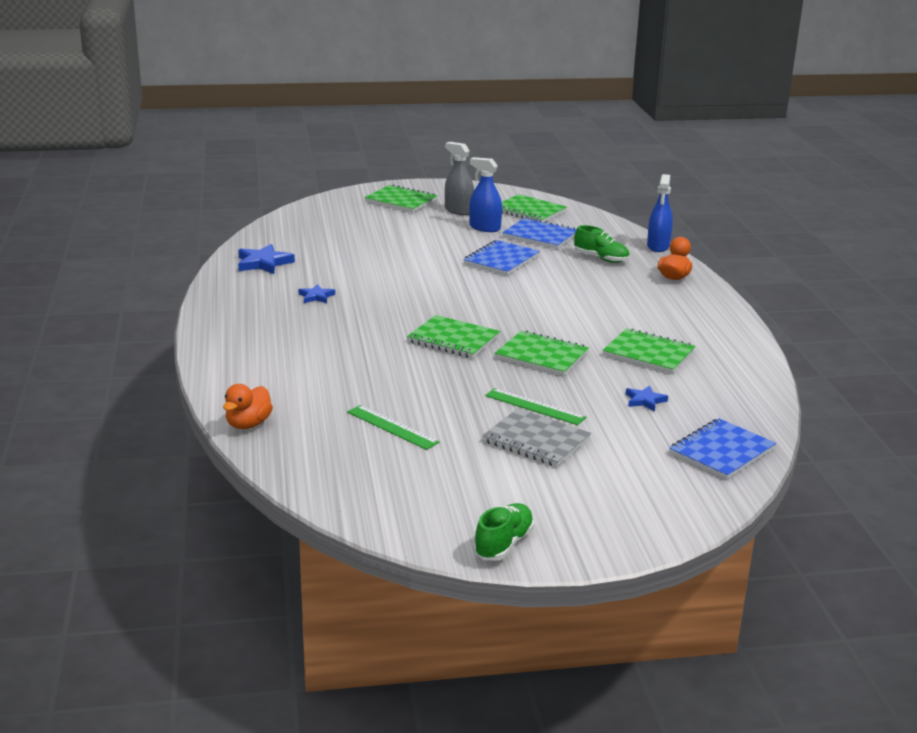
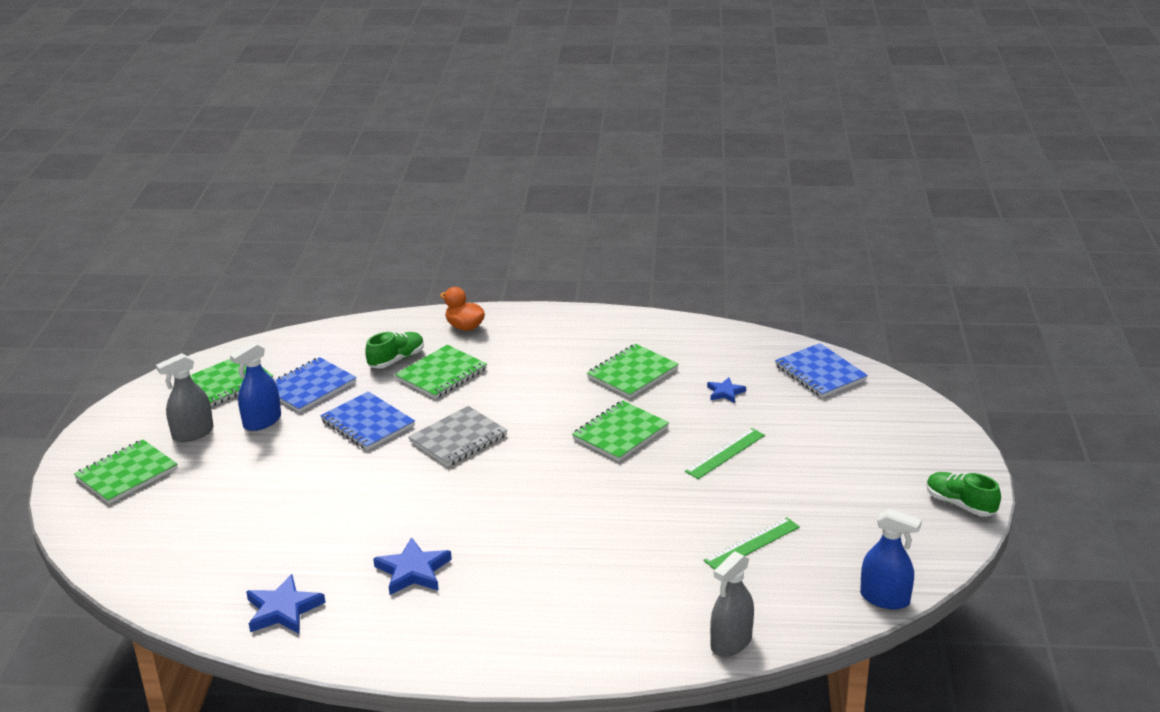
camera: 75 degrees left, 5 degrees up
(248, 424) = (731, 642): orange duck -> grey spray bottle
(316, 296) = (413, 571): blue star -> blue star, size x1.68
(453, 339) = (566, 483): green notebook -> green notebook (441, 374)
(536, 440) = (790, 462): grey notebook -> grey notebook (458, 439)
(658, 246) = (380, 320): blue spray bottle -> blue spray bottle (885, 598)

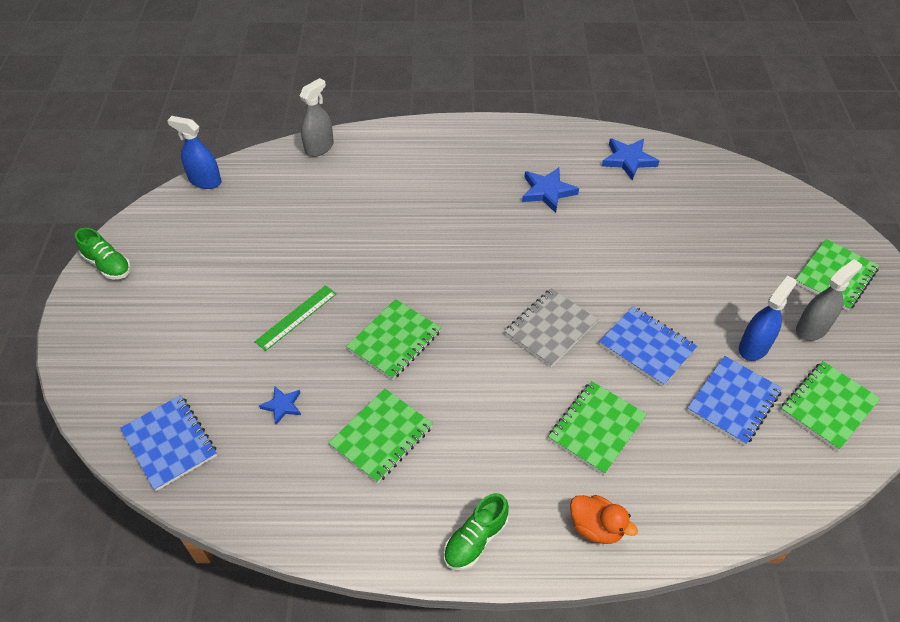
camera: 175 degrees right, 20 degrees up
(396, 360) = (657, 454): green shoe -> green shoe (475, 540)
(752, 543) = (290, 222): green ruler -> none

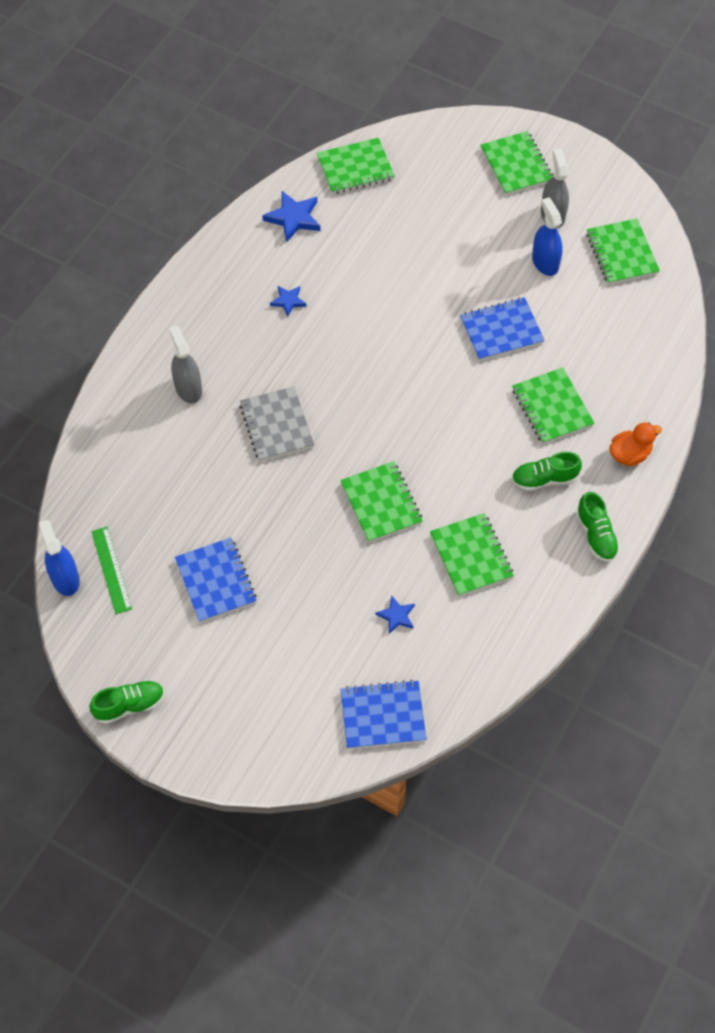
camera: 60 degrees left, 10 degrees up
(205, 181) = (65, 578): blue spray bottle -> blue spray bottle turned 105 degrees clockwise
(296, 317) = (306, 567): green ruler -> green ruler (111, 570)
(319, 147) = (89, 456): grey spray bottle -> grey spray bottle (188, 388)
(509, 460) = (544, 479): none -> green shoe
(547, 191) = (288, 301): blue star -> blue star, size x0.60
(550, 328) = (441, 385): grey notebook -> grey notebook (276, 425)
(714, 174) = (355, 168): none -> green notebook
(733, 401) = (583, 307): blue notebook -> blue notebook (216, 581)

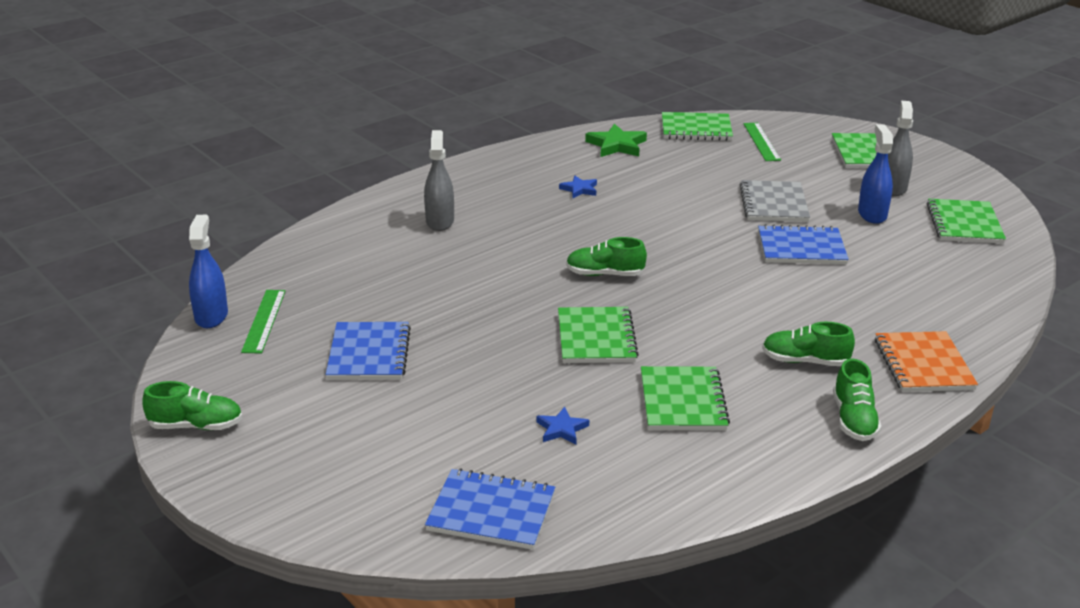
camera: 20 degrees right, 30 degrees down
(276, 425) = (514, 262): grey notebook -> grey notebook (773, 204)
(293, 218) = (616, 145): blue star -> green star
(357, 418) = (604, 274): none -> green shoe
(420, 172) = (761, 141): none -> green ruler
(552, 407) = (838, 310): green notebook -> none
(629, 454) = (923, 364): orange duck -> orange notebook

